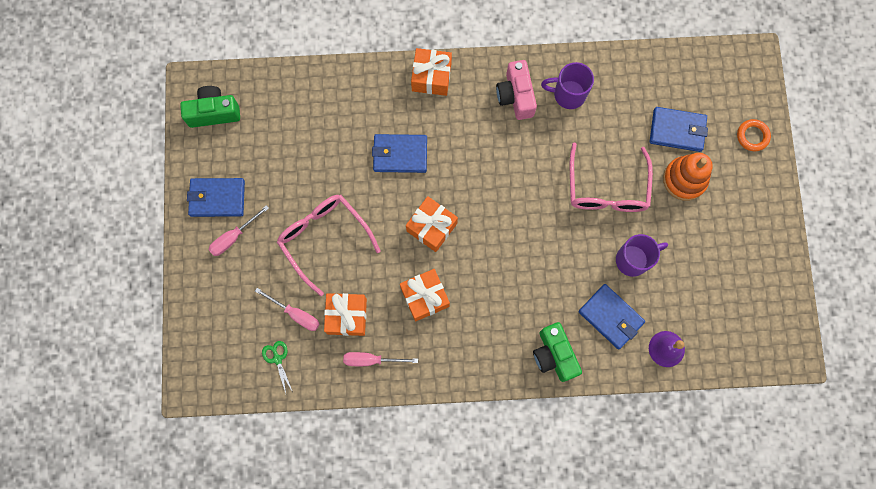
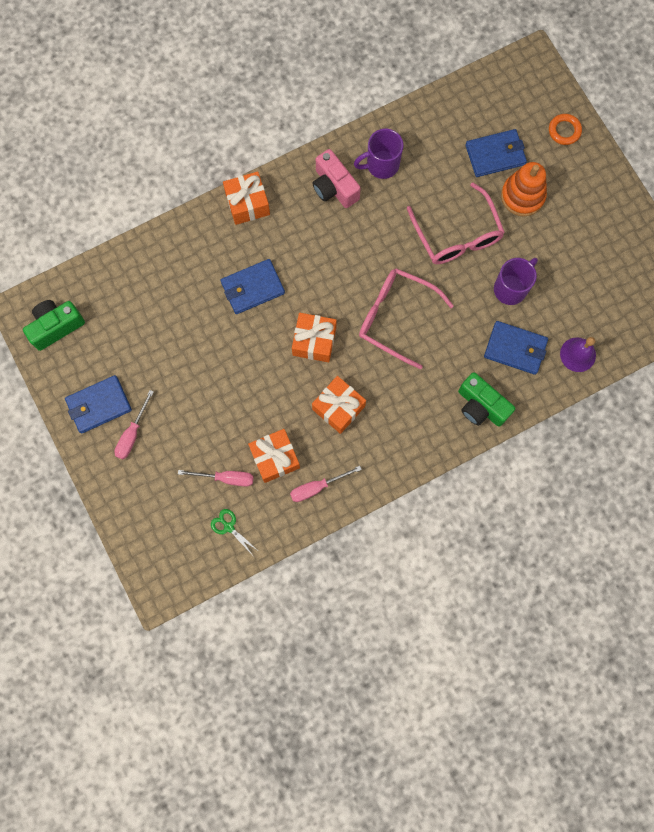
camera: 25 degrees left, 0 degrees up
(324, 238) = (219, 397): pink glasses -> pink glasses (395, 317)

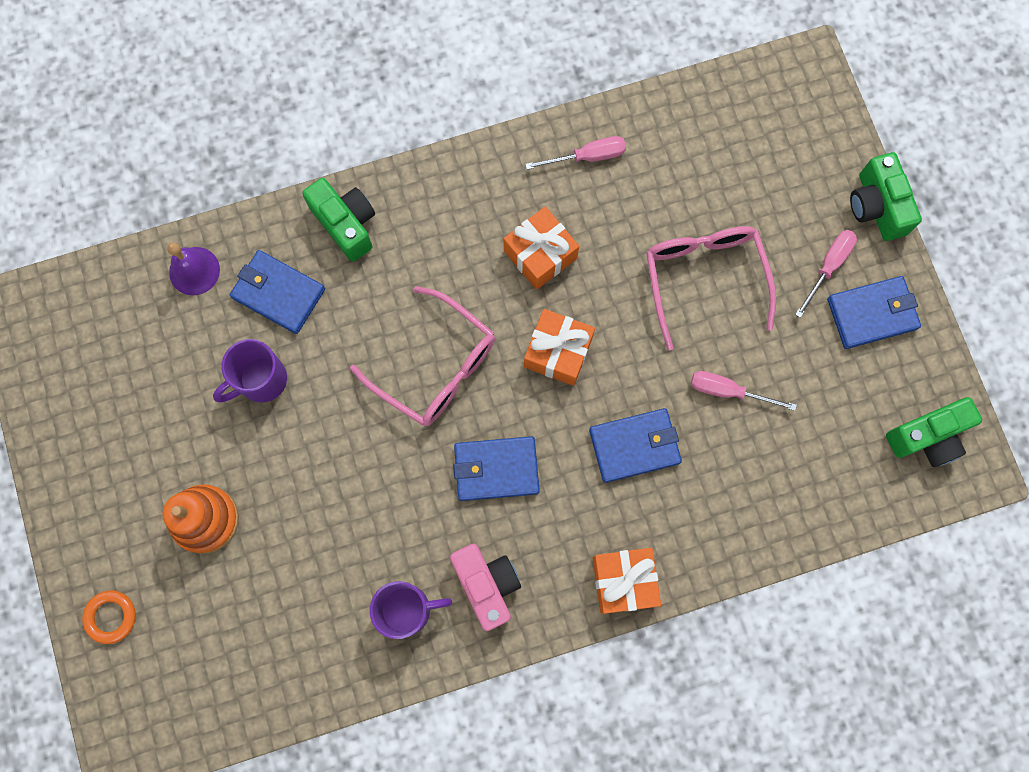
camera: 170 degrees left, 0 degrees up
(100, 485) = (876, 206): none -> green camera
(226, 478) = (707, 188): pink screwdriver -> pink screwdriver (728, 391)
(229, 527) = (710, 127): green scissors -> none
(275, 458) = (637, 203): orange gift -> none
(457, 235) = (318, 475): pink glasses -> pink glasses (704, 278)
(495, 155) = (228, 595): blue wallet -> blue wallet (496, 469)

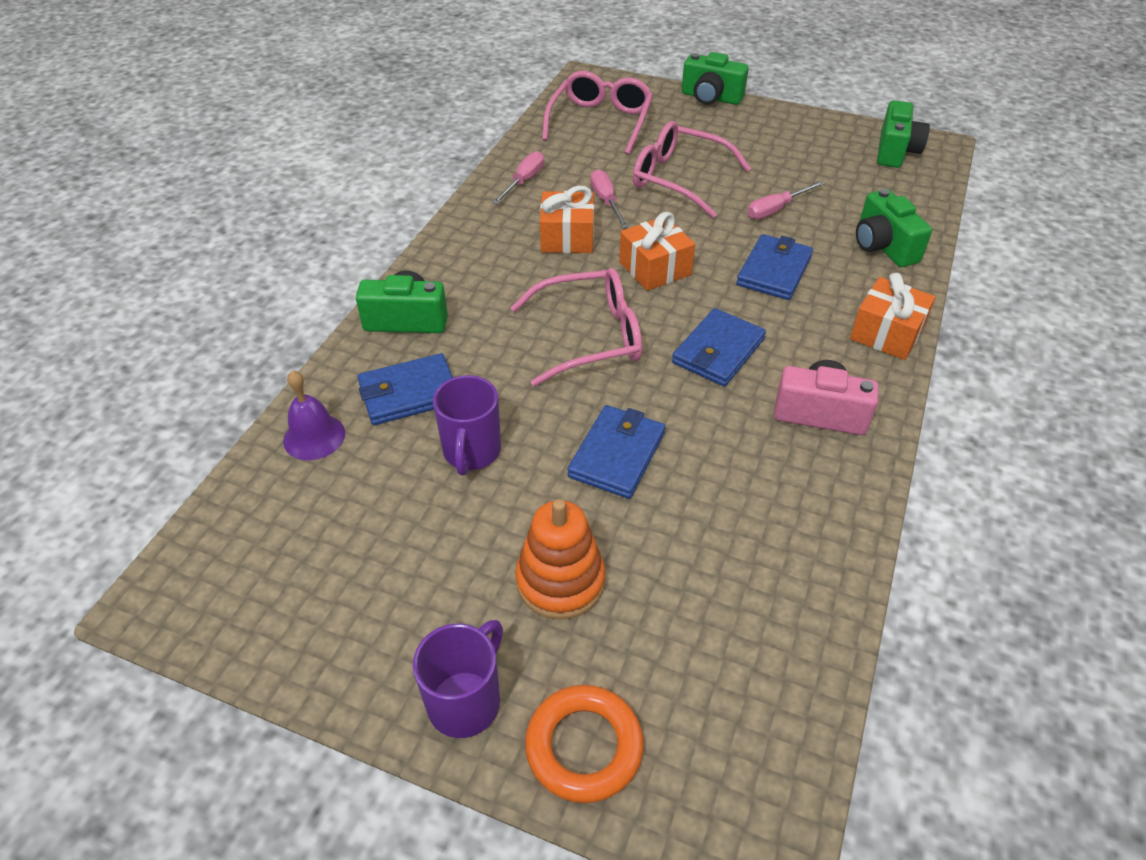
camera: 50 degrees left, 30 degrees down
(111, 617) = (584, 746): orange ring -> orange ring, size x1.51
(407, 609) = (798, 479): purple mug -> purple mug (466, 701)
(739, 142) = (600, 122): none -> pink glasses
(748, 513) = (883, 246): none -> green camera
(828, 266) = (730, 131): pink screwdriver -> pink screwdriver (606, 201)
(872, 314) = (783, 131): blue wallet -> blue wallet (617, 455)

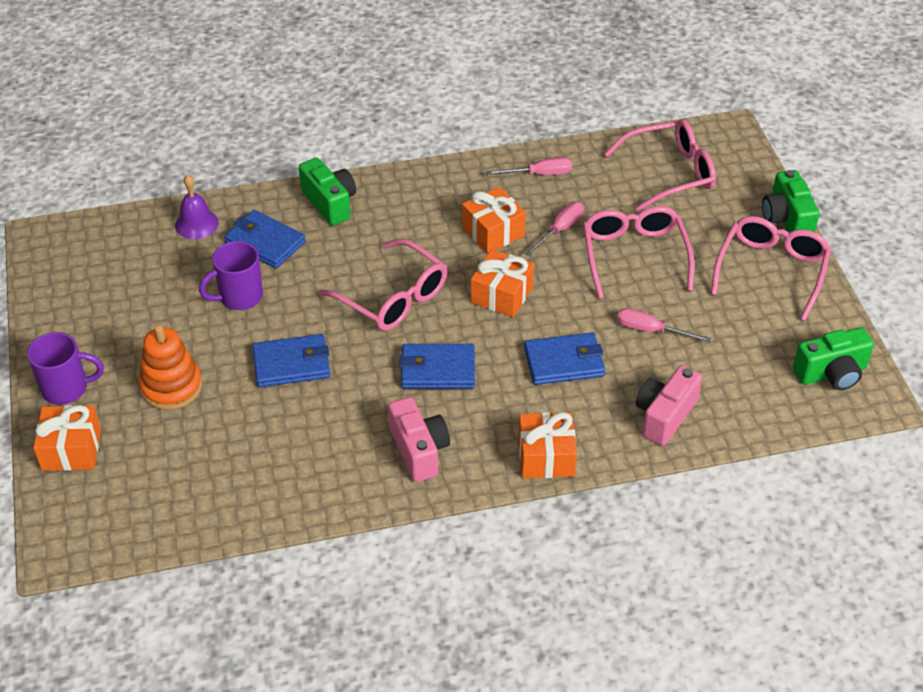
camera: 55 degrees right, 0 degrees up
(584, 746) = (71, 449): orange ring -> orange gift
(760, 127) = (771, 270): none -> pink glasses
(883, 246) = (665, 416): green camera -> pink camera

